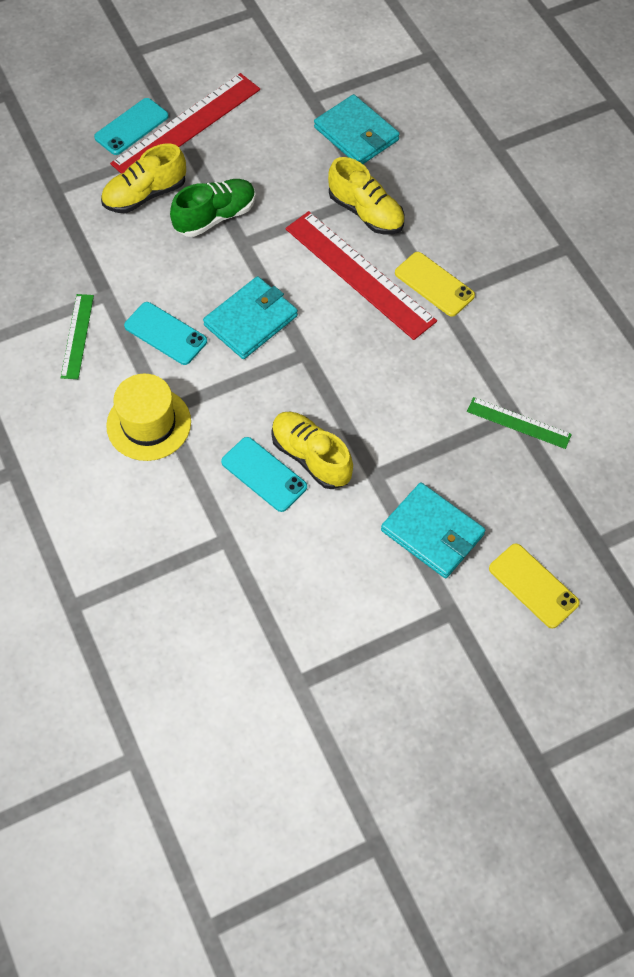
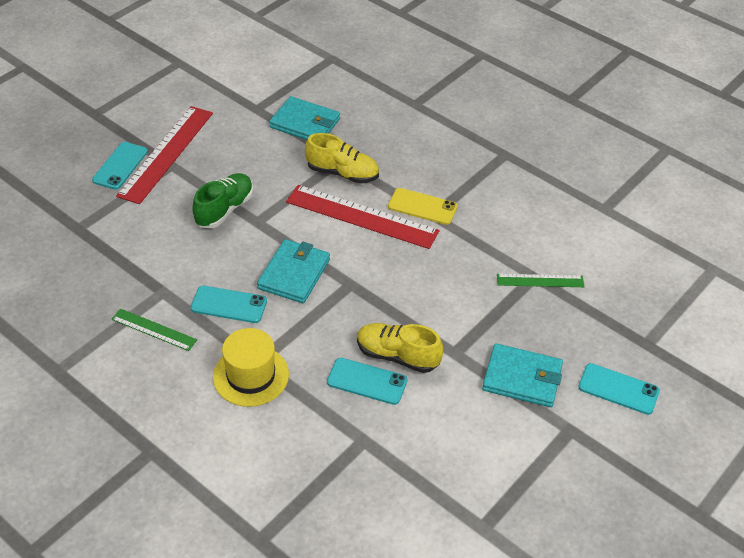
camera: 25 degrees left, 15 degrees down
(77, 336) = (154, 330): green ruler -> green ruler turned 45 degrees counterclockwise
(145, 195) = (157, 210): yellow shoe -> none
(533, 585) = (618, 389): yellow phone -> turquoise phone

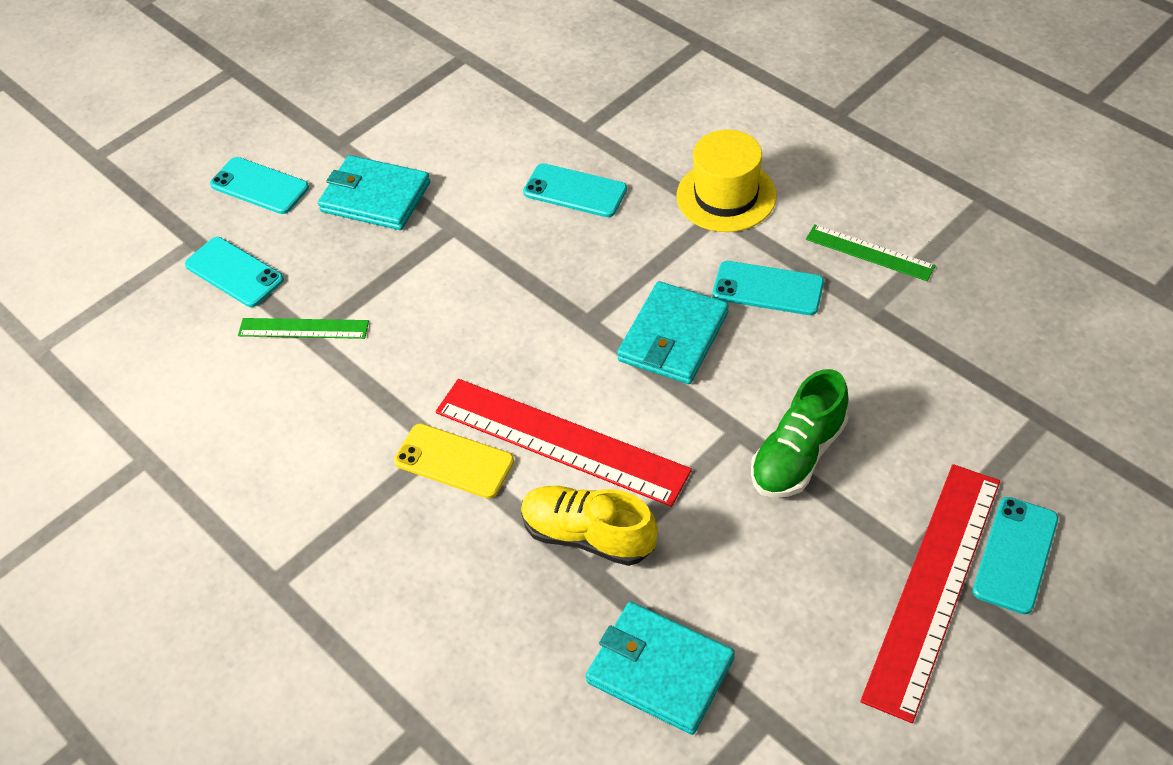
camera: 170 degrees left, 5 degrees up
(397, 356) = (531, 221): yellow shoe -> none
(605, 319) = (234, 272): none -> turquoise phone

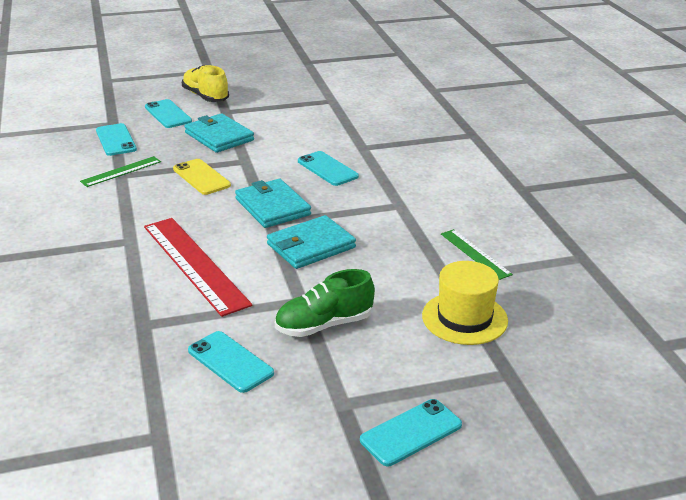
camera: 25 degrees right, 20 degrees down
(303, 328) = (121, 171): green ruler -> green ruler turned 75 degrees counterclockwise
(454, 461) = (129, 250): yellow phone -> yellow phone (201, 177)
(588, 535) = (160, 309): yellow shoe -> yellow shoe (205, 96)
(660, 670) = (126, 385): turquoise wallet -> turquoise wallet (272, 207)
(726, 196) = (413, 200): yellow hat -> yellow hat (464, 318)
(768, 289) = (392, 246): turquoise phone -> turquoise phone (230, 362)
(933, 587) = (337, 423): red ruler -> none

